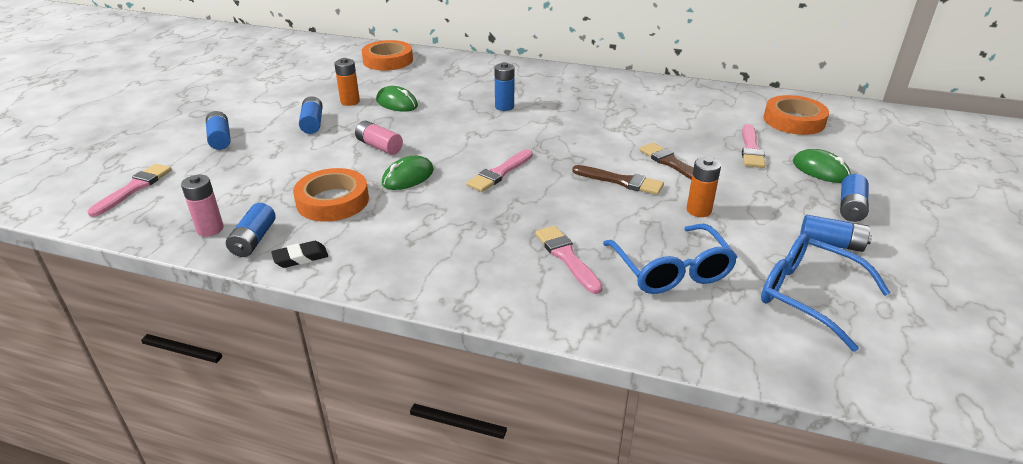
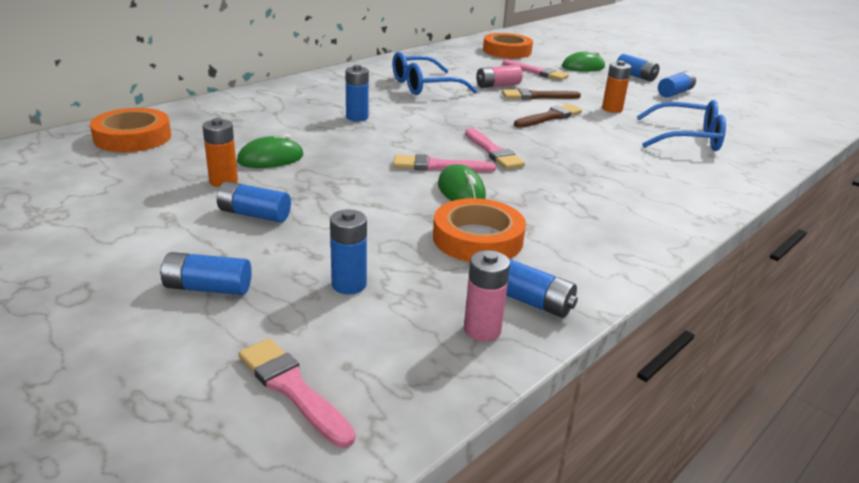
camera: 65 degrees left, 5 degrees down
(243, 174) = (349, 285): none -> blue battery
(300, 258) = (589, 278): black eraser -> none
(379, 146) = (372, 190): pink battery -> pink battery (497, 85)
(566, 257) = (653, 163): pink brush -> pink brush (438, 166)
(808, 296) = (730, 115): blue glasses -> blue glasses (424, 86)

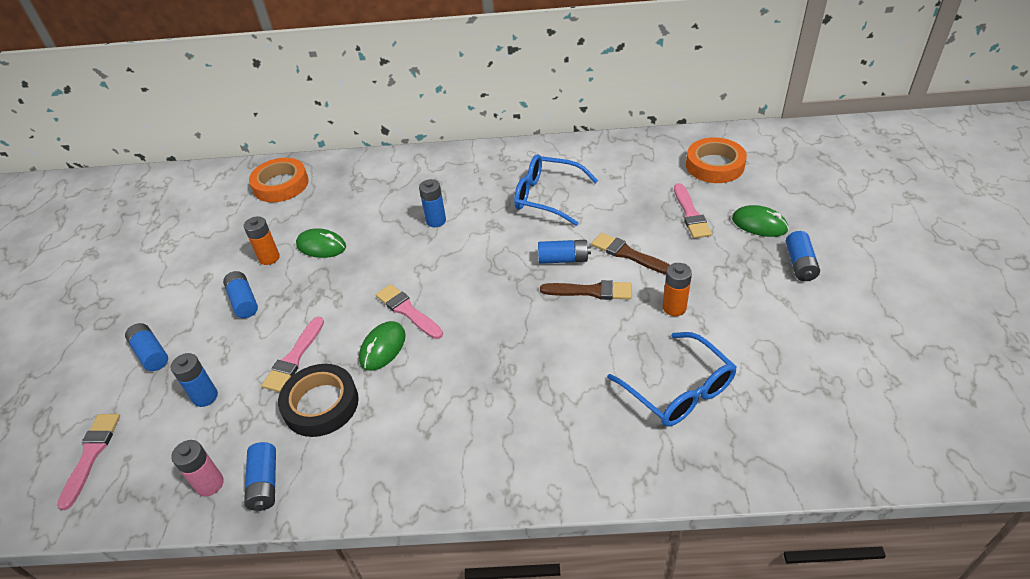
camera: 50 degrees right, 15 degrees up
(478, 238) = (321, 404): orange tape -> black tape
(493, 152) = (471, 315): pink brush -> pink brush (294, 358)
(497, 85) = (616, 221): pink battery -> none
(675, 93) = (798, 313): blue battery -> blue battery (563, 259)

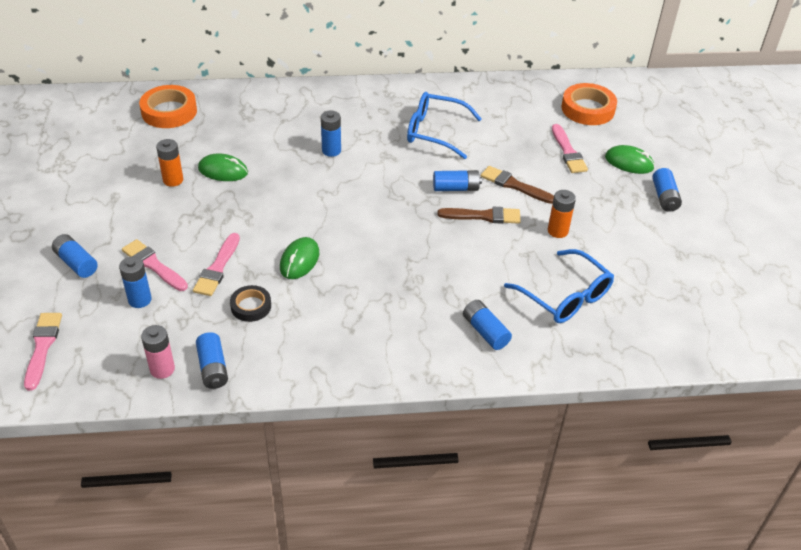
camera: 10 degrees left, 0 degrees up
(243, 301) = (157, 218): blue battery -> blue battery (485, 331)
(321, 404) = (251, 306): black tape -> black tape, size x0.60
(407, 311) = (317, 230): pink brush -> pink brush (153, 265)

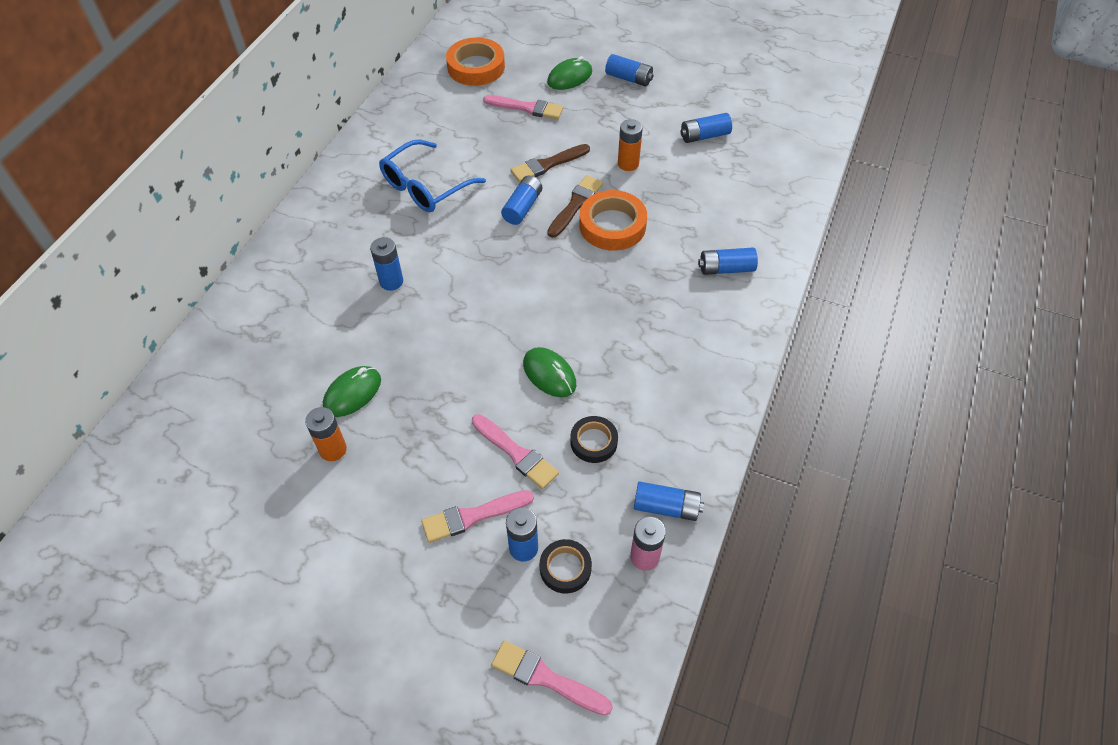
camera: 60 degrees left, 10 degrees up
(76, 263) = (418, 601): blue battery -> blue battery (704, 136)
(133, 327) = (565, 568): none -> black tape
(169, 111) = (192, 412): orange tape -> orange tape (612, 225)
(565, 296) = (712, 197): blue glasses -> none

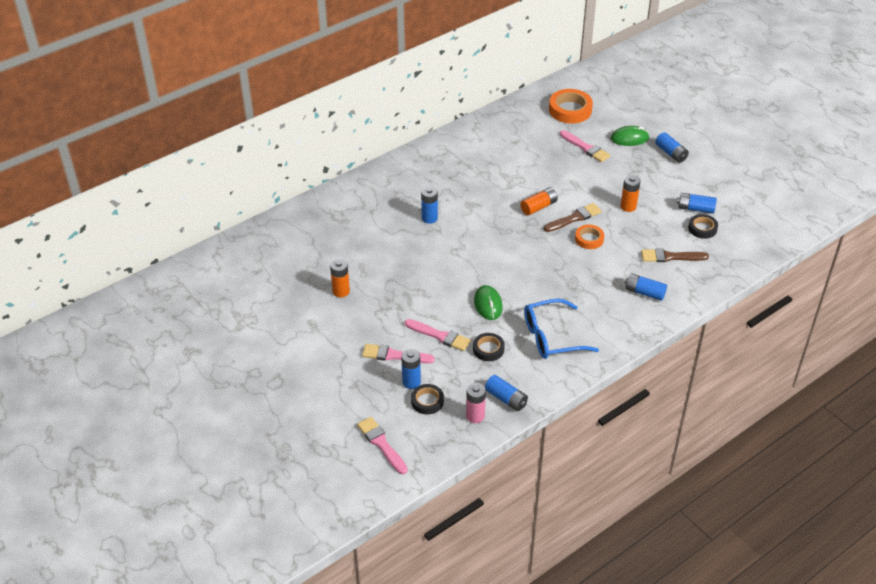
camera: 30 degrees right, 10 degrees down
(352, 393) = (369, 268): green mouse -> none
(425, 187) = (486, 172): blue glasses -> blue glasses (551, 337)
(516, 453) = (440, 336): pink brush -> pink brush turned 45 degrees counterclockwise
(522, 207) = (539, 207): blue battery -> orange battery
(547, 164) = (573, 187): brown brush -> brown brush (670, 257)
(612, 225) = (589, 239): orange tape -> orange tape, size x0.60
(730, 157) = (702, 228): none -> black tape

